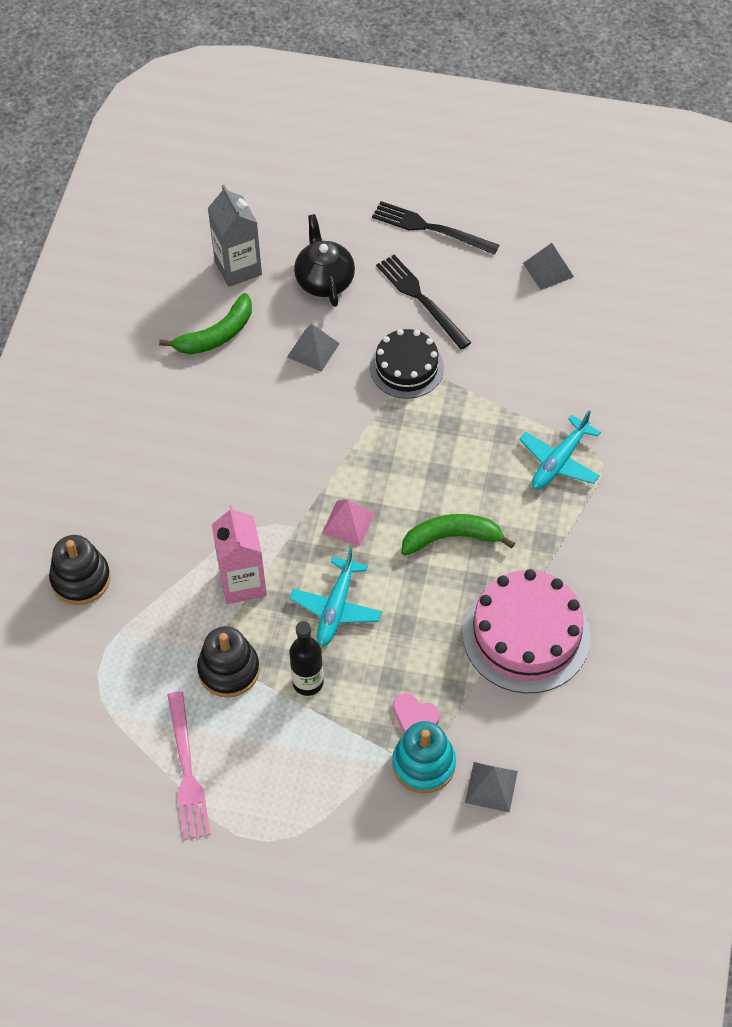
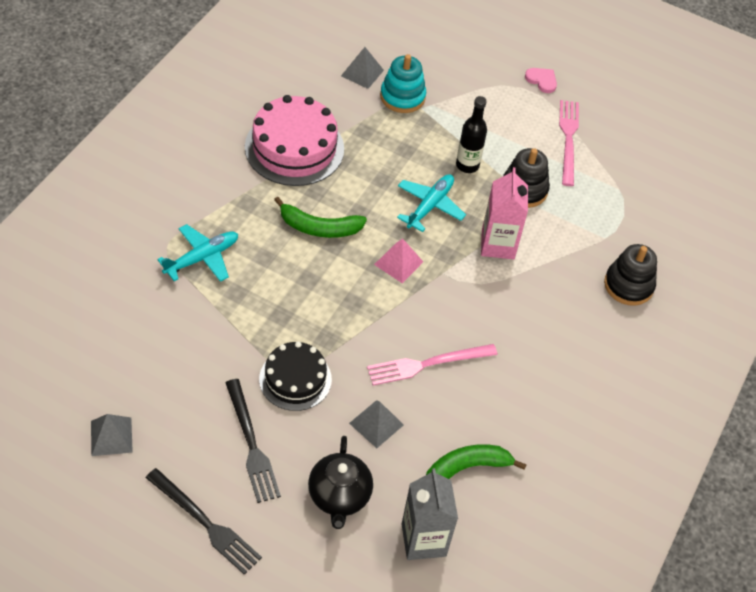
camera: 170 degrees left, 5 degrees down
(282, 421) = (427, 364): none -> pink fork
(414, 715) = (397, 125): pink heart -> pink heart (542, 80)

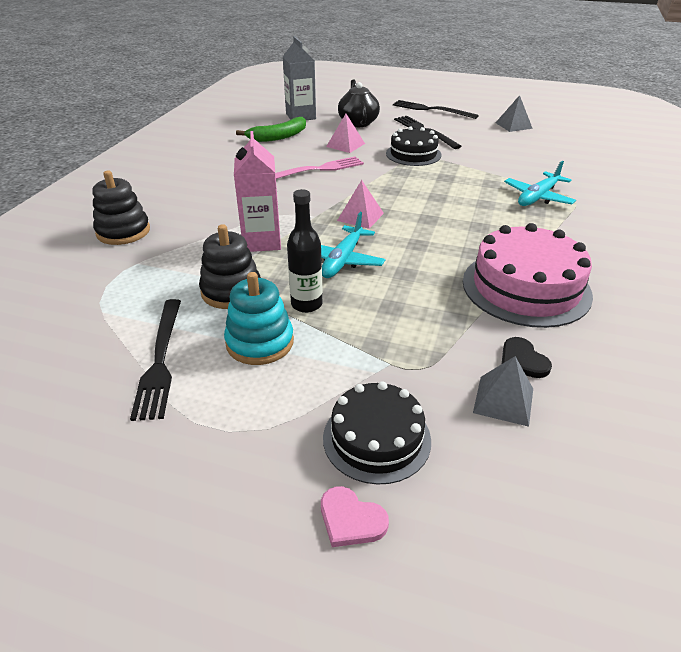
camera: 175 degrees right, 15 degrees down
(319, 227) = (450, 228): green banana -> none
(335, 93) = (522, 360): none -> black heart
(376, 424) = (345, 145): grey pyramid -> pink pyramid
(402, 97) = (423, 374): turquoise stacking toy -> turquoise stacking toy (260, 342)
(442, 68) = (376, 438): none -> black cake
(542, 80) = (191, 452): pink heart -> pink heart (351, 519)
(568, 139) = (160, 360): pink fork -> black fork

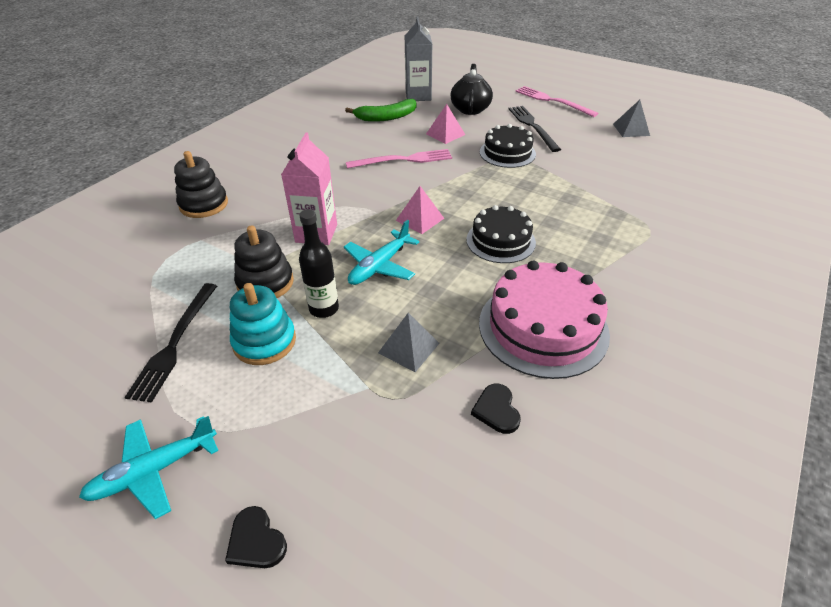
camera: 15 degrees right, 5 degrees up
(351, 519) = (256, 541): pink heart -> black heart
(376, 438) = (318, 464): black cake -> black cake (500, 241)
(431, 110) = (552, 101): black fork -> pink fork
(503, 400) = (455, 450): grey pyramid -> grey pyramid (409, 348)
(538, 197) = (611, 222): turquoise plane -> turquoise plane (154, 471)

